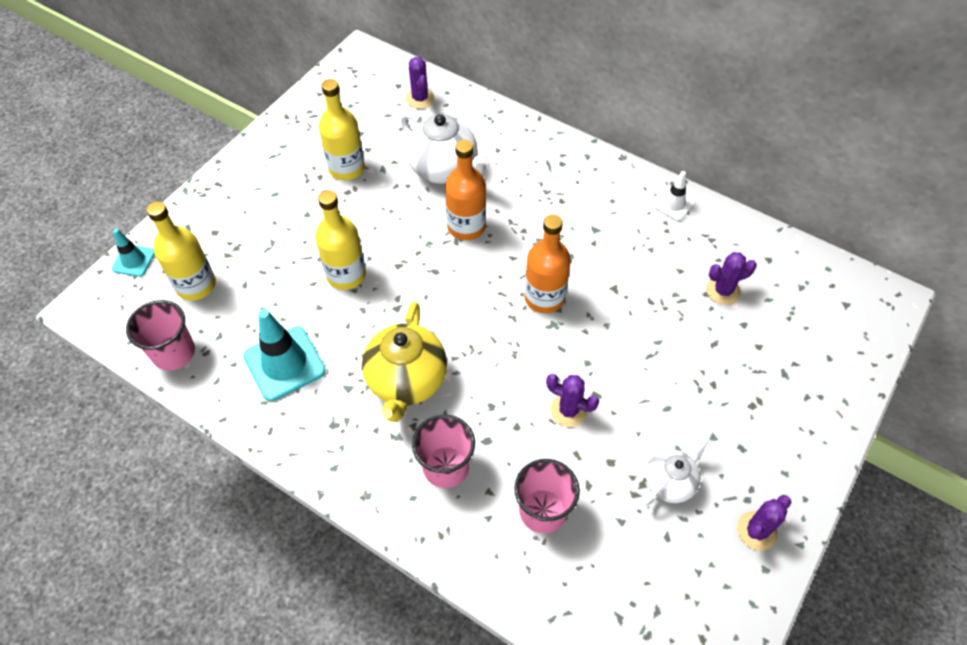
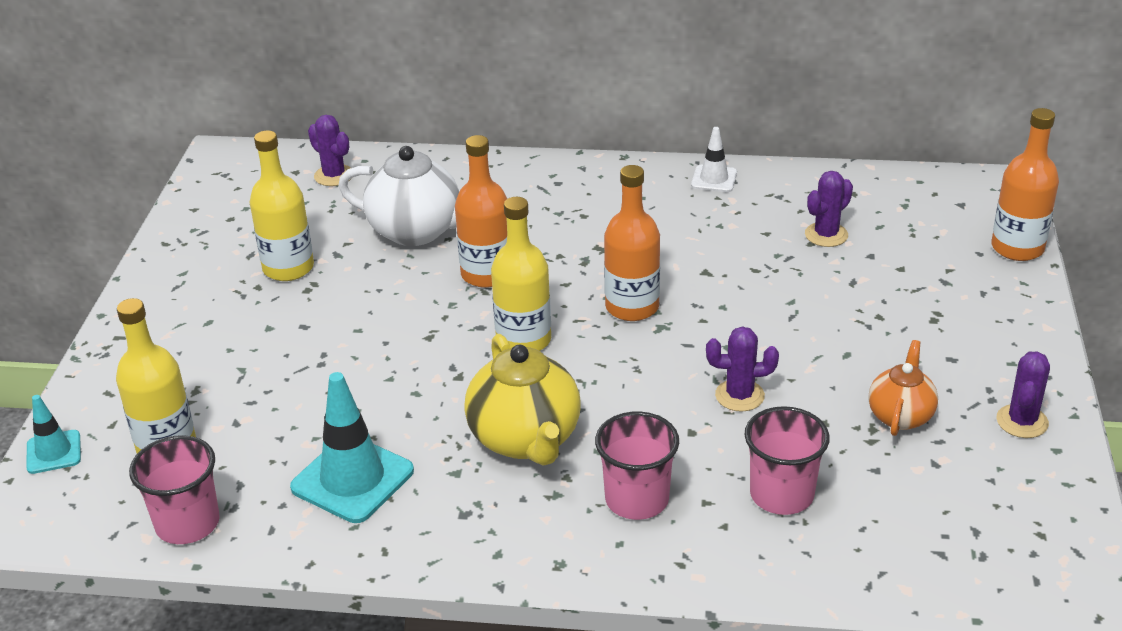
camera: 25 degrees left, 20 degrees down
(346, 275) = (368, 367): yellow bottle -> yellow bottle (523, 340)
(670, 482) = (900, 416): white teapot -> orange teapot
(863, 366) = (1017, 248): none -> orange bottle

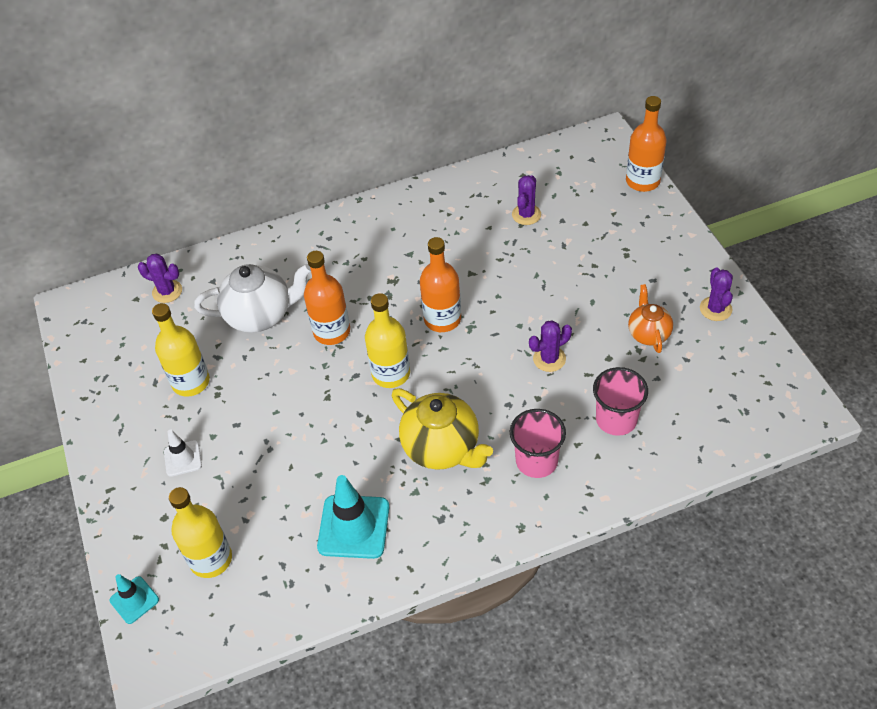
camera: 25 degrees left, 15 degrees up
(187, 523) = (269, 609): pink cup -> none
(714, 179) = (429, 196): white traffic cone -> white traffic cone (183, 458)

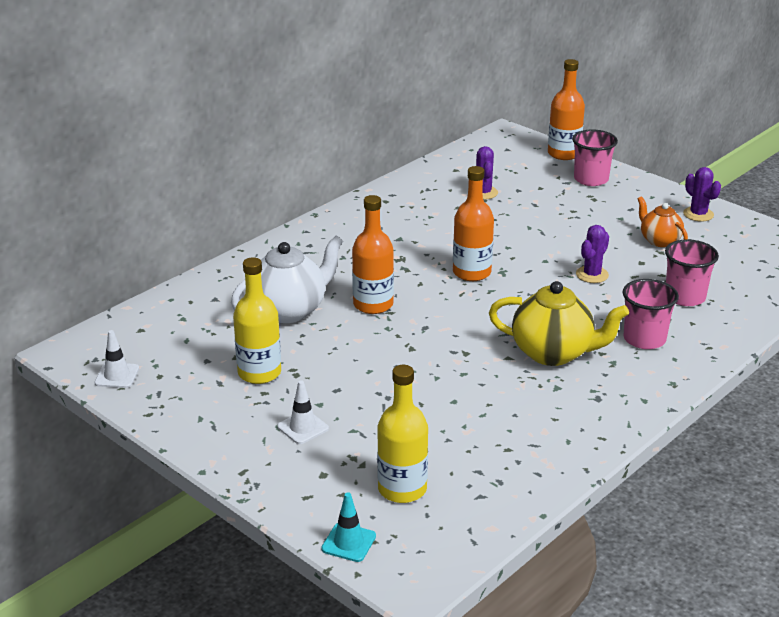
camera: 30 degrees left, 20 degrees down
(87, 346) = (117, 376): none -> white traffic cone
(167, 291) = (171, 317): purple cactus -> none
(353, 527) = (522, 426): turquoise traffic cone -> none
(391, 374) = (458, 318): yellow bottle -> none
(643, 226) = (591, 179): none -> pink cup

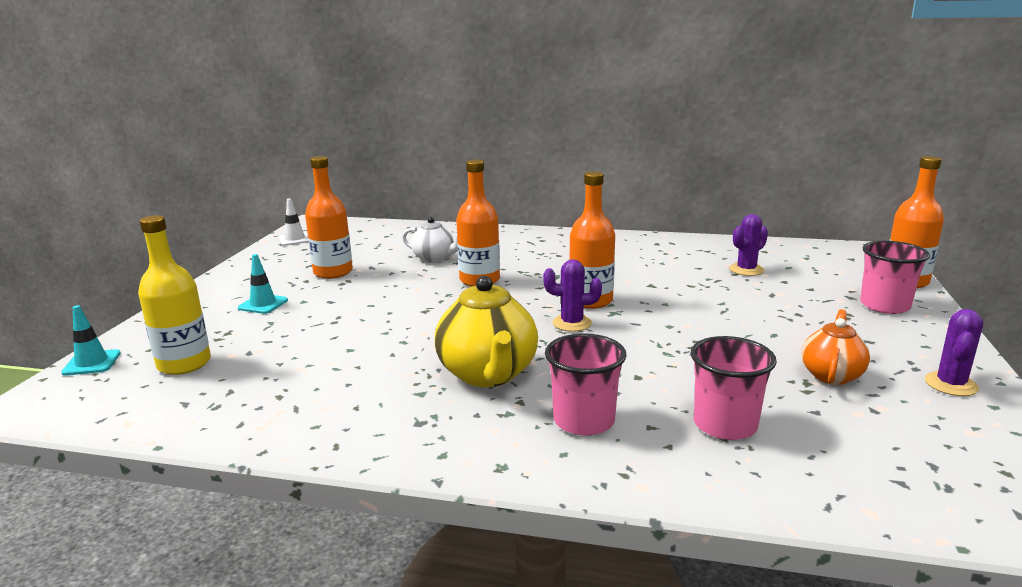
camera: 60 degrees right, 10 degrees down
(259, 373) = (333, 272): yellow bottle -> orange bottle
(289, 310) = (434, 258): white teapot -> white teapot, size x0.59
(303, 427) = (263, 304): white traffic cone -> turquoise traffic cone
(592, 275) = (681, 355): purple cactus -> purple cactus (572, 323)

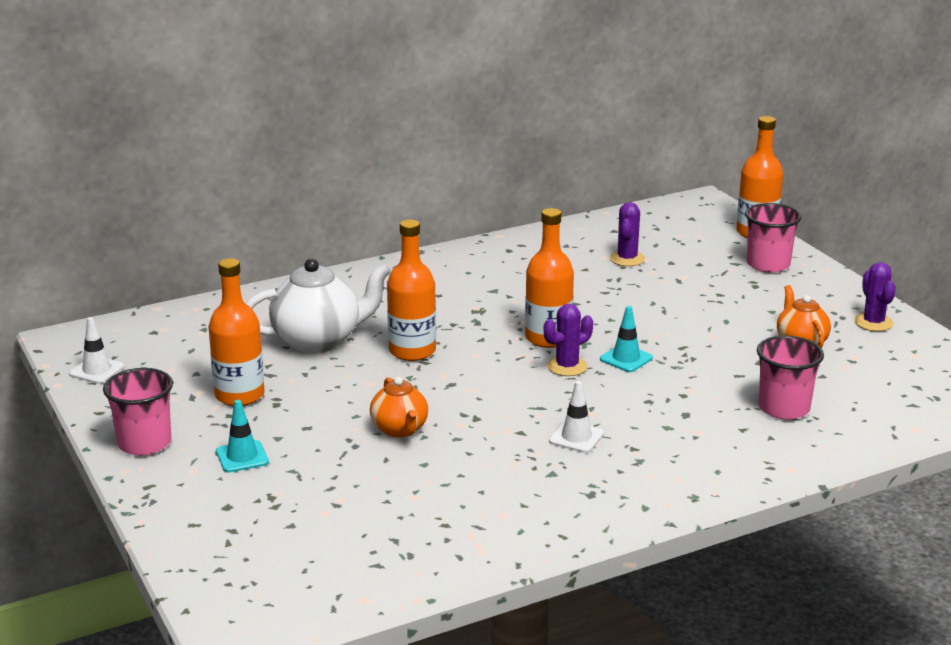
camera: 40 degrees left, 5 degrees up
(92, 363) = (201, 578): turquoise traffic cone -> turquoise traffic cone (626, 358)
(184, 364) = (298, 539): yellow bottle -> none
(379, 322) = (400, 430): none -> orange teapot
(434, 258) = (318, 340): white teapot -> white teapot, size x1.68
(488, 374) = (576, 437): yellow teapot -> white traffic cone
(584, 421) = (697, 443): pink cup -> pink cup (144, 443)

